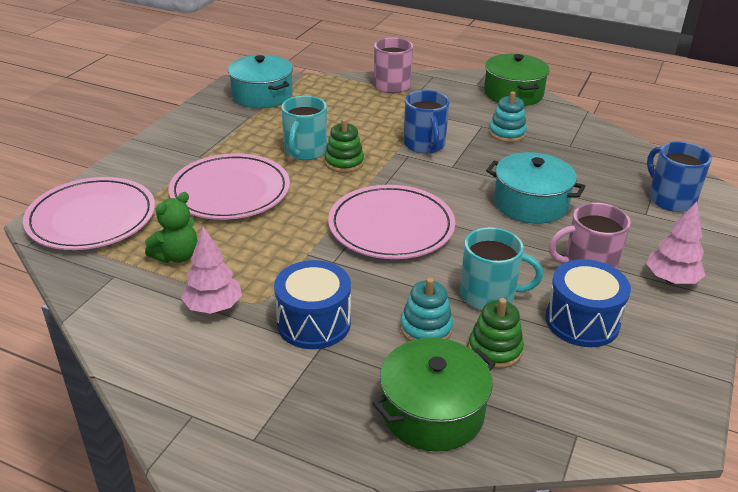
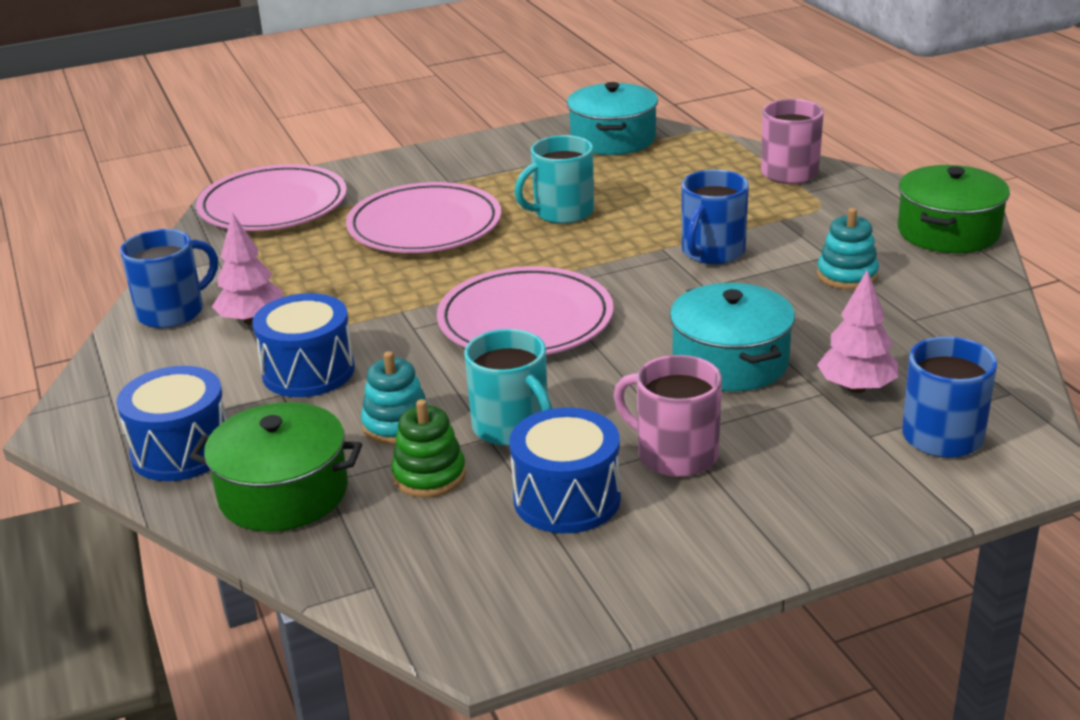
camera: 45 degrees right, 5 degrees down
(140, 330) = (172, 312): none -> blue mug
(177, 256) = (289, 265): green teddy bear -> none
(318, 425) = (181, 451): none -> blue drum
(344, 162) = (585, 238): green stacking toy -> none
(671, 279) = (759, 515): pink tree -> pink tree (856, 388)

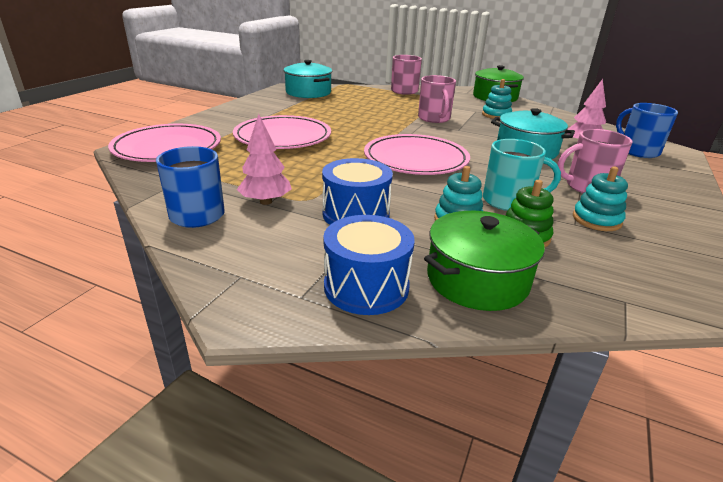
camera: 45 degrees left, 0 degrees up
(562, 212) = (341, 119): turquoise mug -> none
(567, 499) = (596, 220): blue drum -> turquoise stacking toy
(712, 252) = (434, 118): blue mug -> pink mug

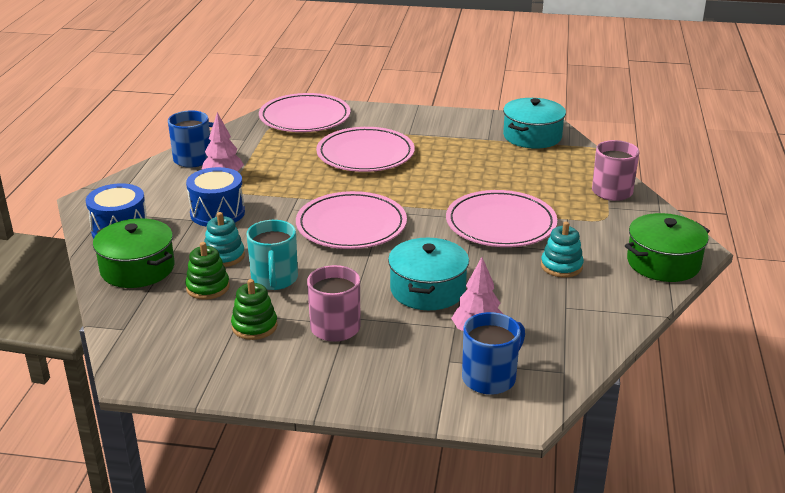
camera: 75 degrees right, 0 degrees up
(434, 118) = (500, 224): pink mug -> pink plate
(596, 220) = (254, 326): turquoise stacking toy -> green stacking toy

